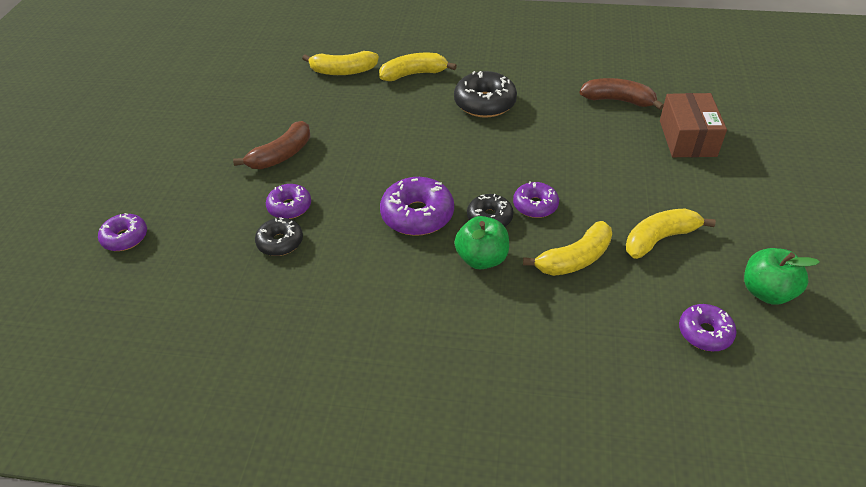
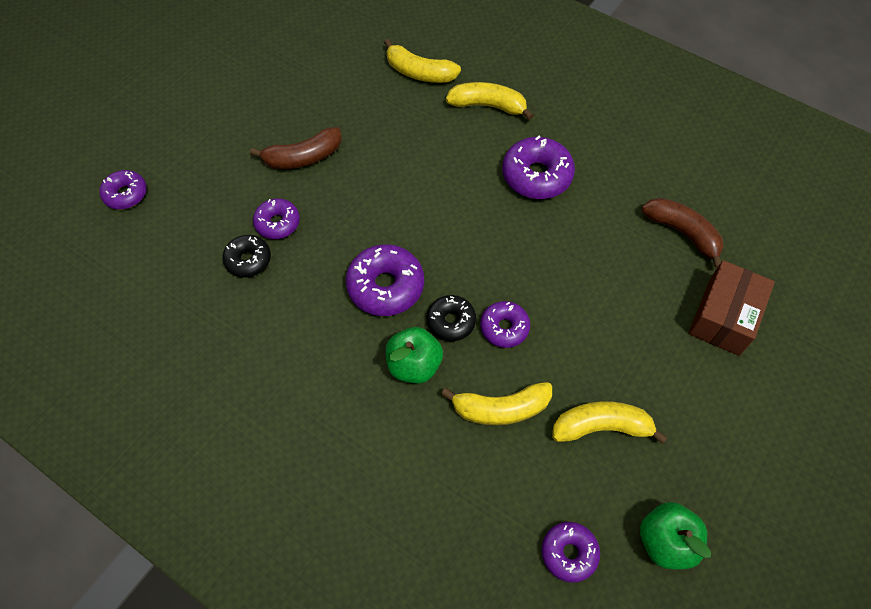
camera: 25 degrees right, 15 degrees up
(485, 103) = (536, 175): black donut -> purple donut

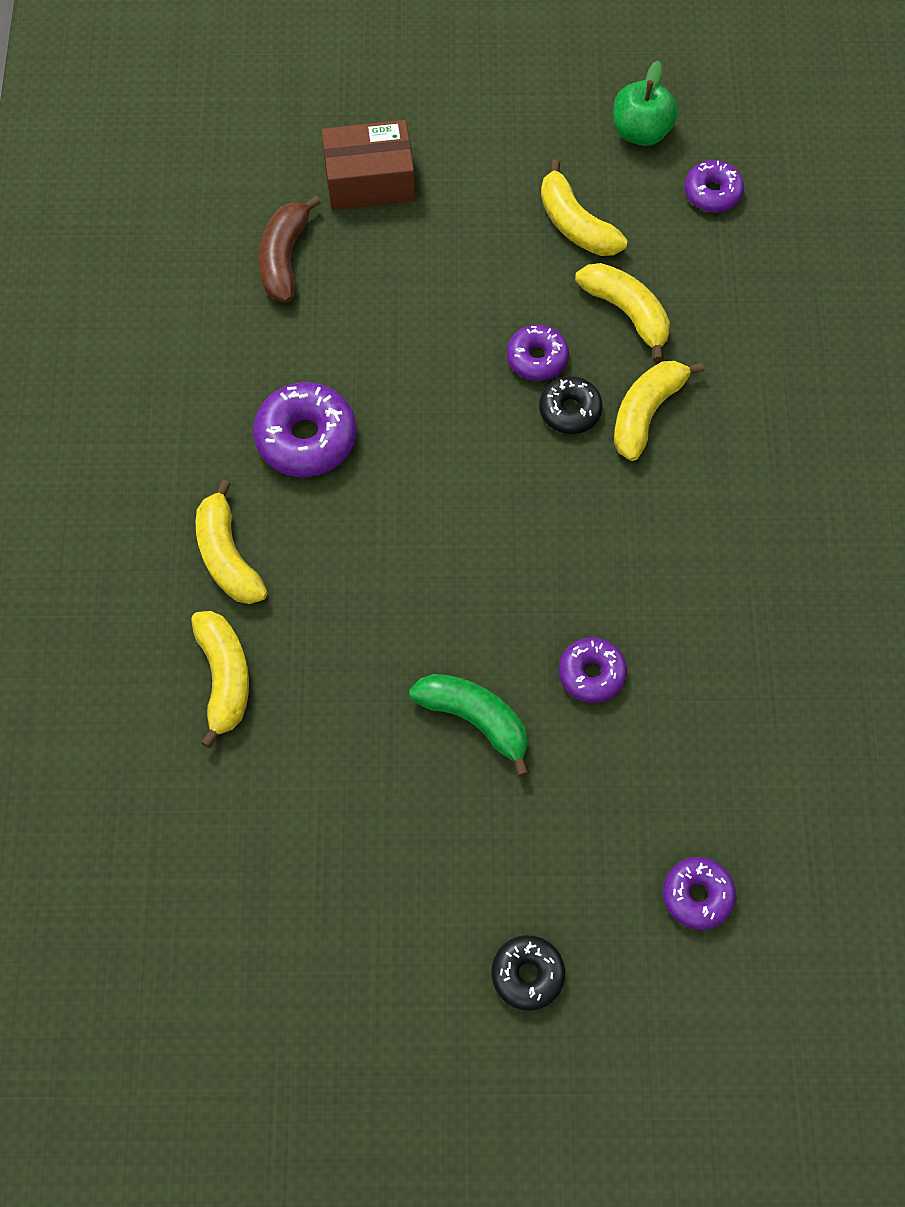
camera: 125 degrees left, 5 degrees up
(248, 260) = (664, 667): black donut -> black donut (527, 974)
(303, 157) = (475, 719): brown banana -> green banana
(385, 286) = (579, 499): purple donut -> none
(414, 365) = (646, 413): green apple -> yellow banana

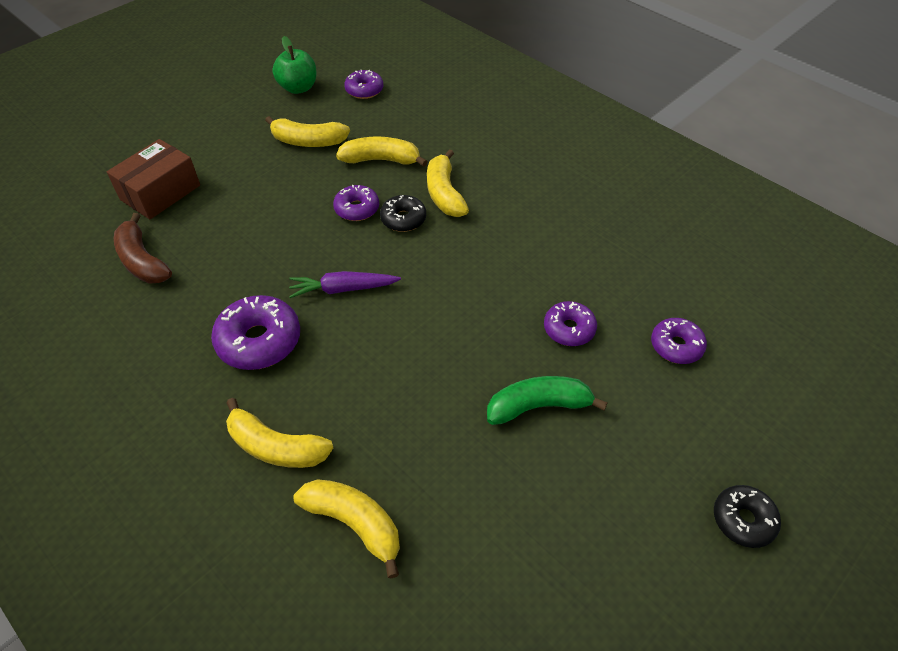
camera: 45 degrees left, 15 degrees down
(430, 445) = (343, 289): none -> purple carrot
(697, 895) = (759, 389): purple donut -> purple donut (676, 346)

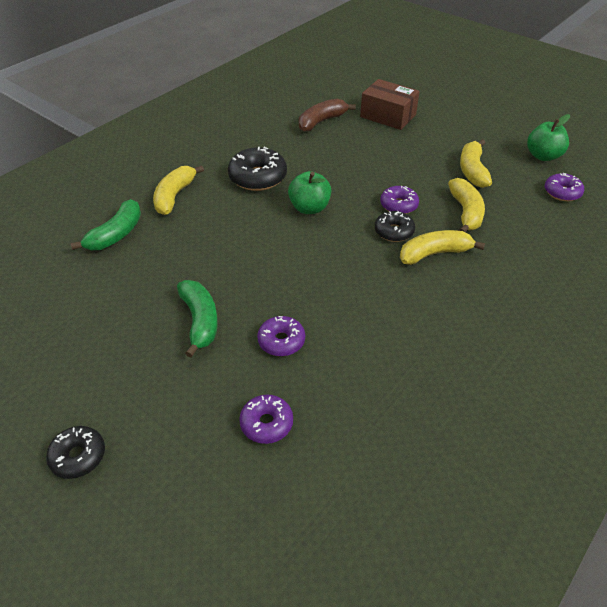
camera: 85 degrees right, 5 degrees down
(259, 341) = (258, 177): purple donut -> black donut
(343, 289) = (309, 208): purple carrot -> green apple
(354, 523) = (116, 234): yellow banana -> green banana

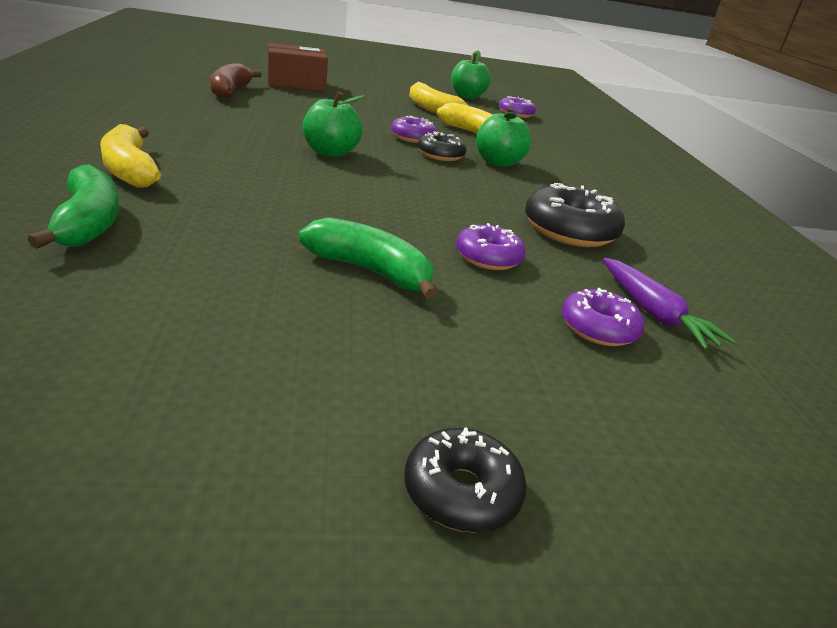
camera: 50 degrees left, 15 degrees down
(258, 177) = (226, 139): black donut -> black donut (569, 231)
(322, 435) = (653, 313): none -> purple carrot
(434, 254) = (498, 162): yellow banana -> green apple

